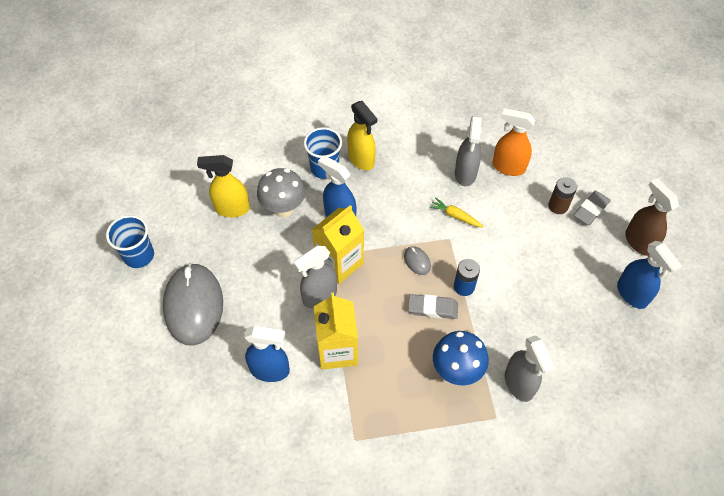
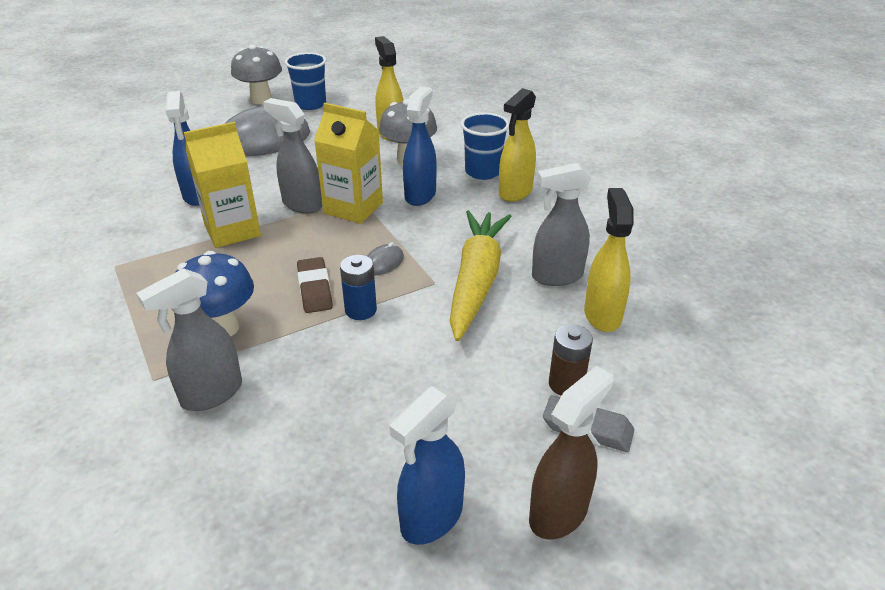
camera: 70 degrees right, 20 degrees down
(103, 295) = (261, 99): none -> grey mushroom
(432, 308) = (315, 289): grey eraser -> brown eraser
(455, 216) = (476, 281): yellow carrot -> yellow carrot, size x2.35
(508, 167) = (602, 315): orange spray bottle -> yellow spray bottle

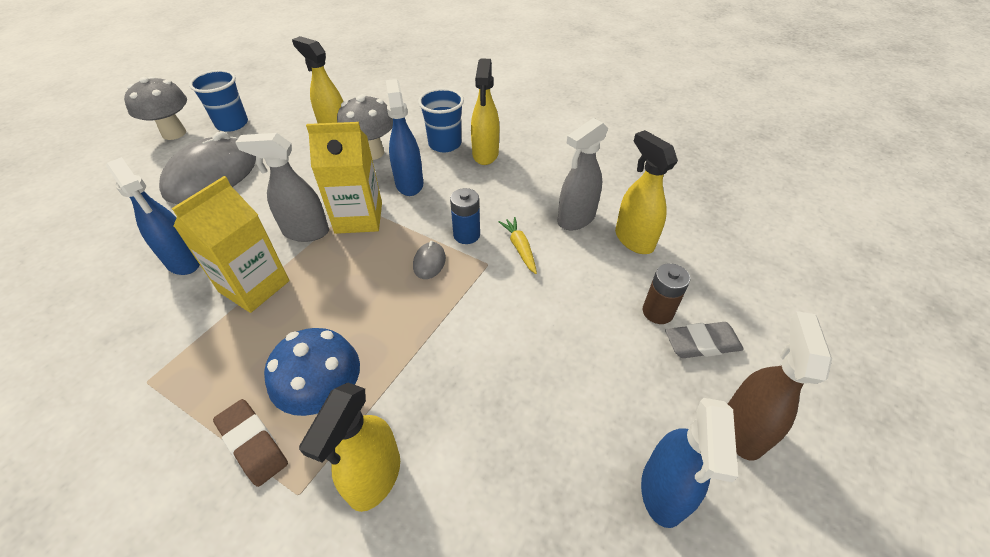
camera: 30 degrees left, 10 degrees up
(211, 394) = (374, 478): grey spray bottle -> yellow spray bottle
(315, 289) = (388, 315): brown eraser -> brown eraser (253, 444)
(360, 310) = (446, 318): blue battery -> blue battery (466, 235)
(476, 281) = (520, 248): yellow carrot -> yellow carrot, size x0.42

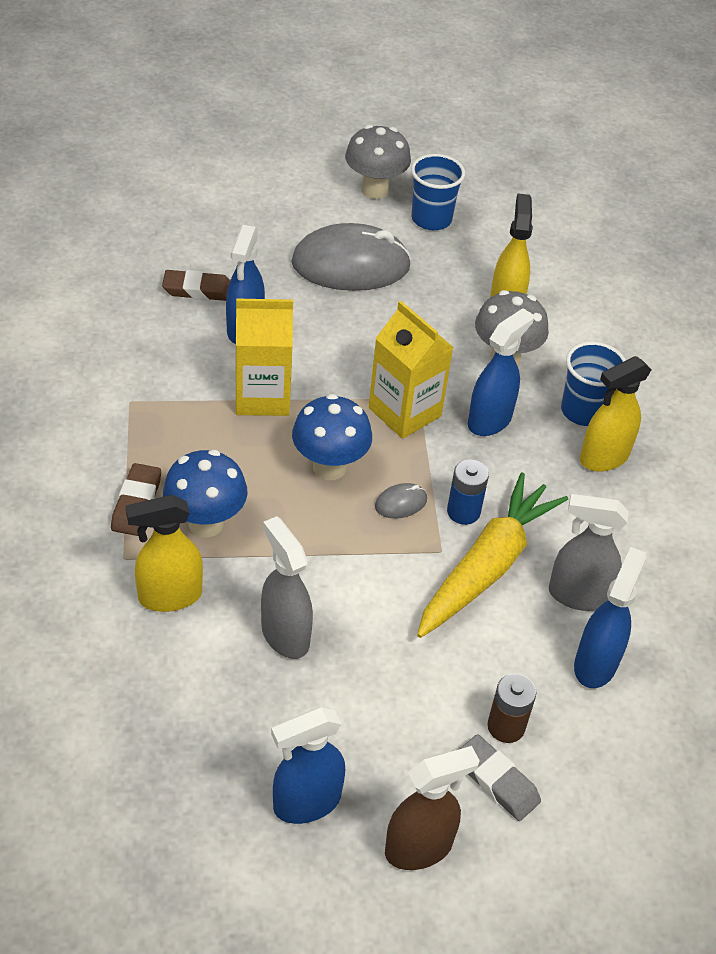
camera: 50 degrees right, 0 degrees up
(111, 267) = (198, 290): none -> brown eraser
(305, 232) = (350, 385): grey spray bottle -> grey spray bottle (285, 635)
(359, 284) = (329, 467): none -> blue mushroom
(520, 248) = (486, 566): yellow carrot -> yellow carrot, size x2.35
(633, 239) = (595, 663): yellow spray bottle -> blue spray bottle

